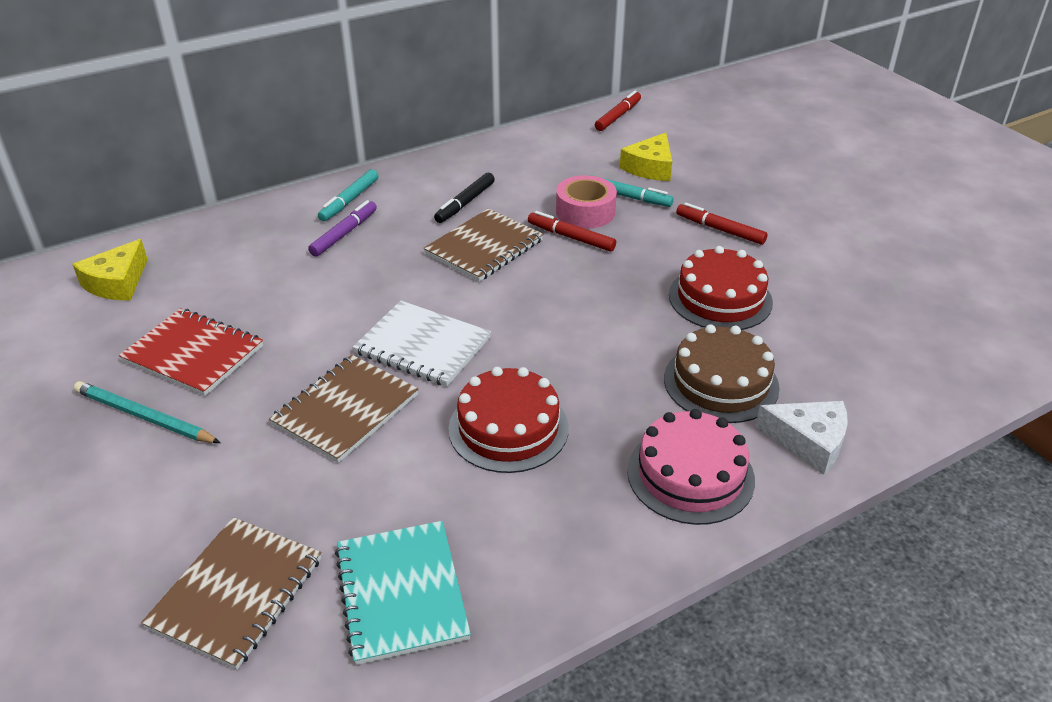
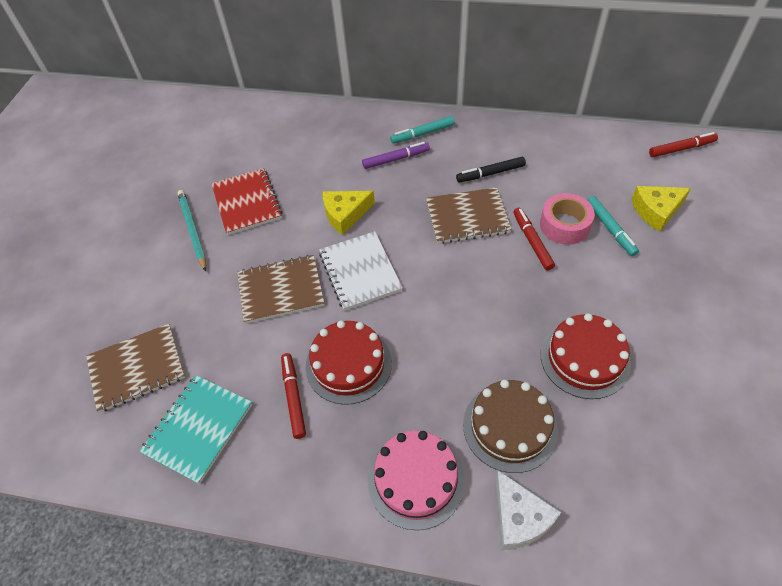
camera: 45 degrees right, 15 degrees up
(117, 282) = (255, 131): yellow cheese -> yellow cheese (345, 214)
(720, 230) = (651, 299): red marker -> red marker (293, 397)

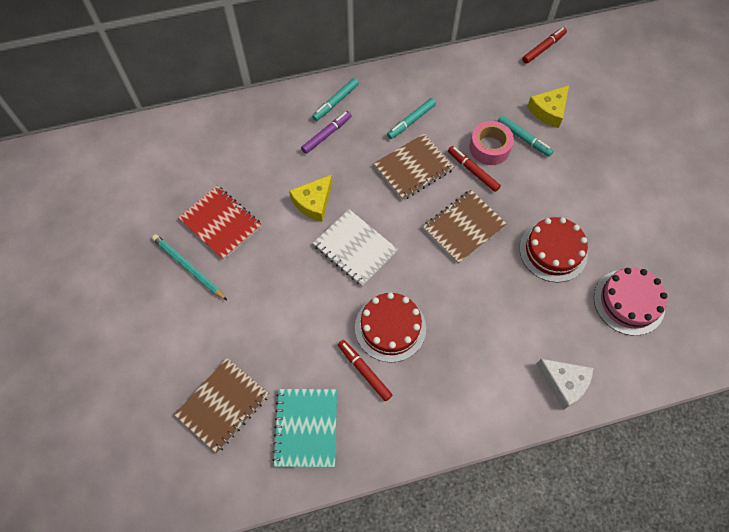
camera: 30 degrees left, 10 degrees up
(281, 290) = (300, 290): brown notebook -> brown notebook (464, 227)
(416, 479) = (485, 389): pink cake -> pink cake (629, 302)
(490, 173) = (411, 121): black marker -> turquoise marker
(510, 426) = (528, 323): brown cake -> none

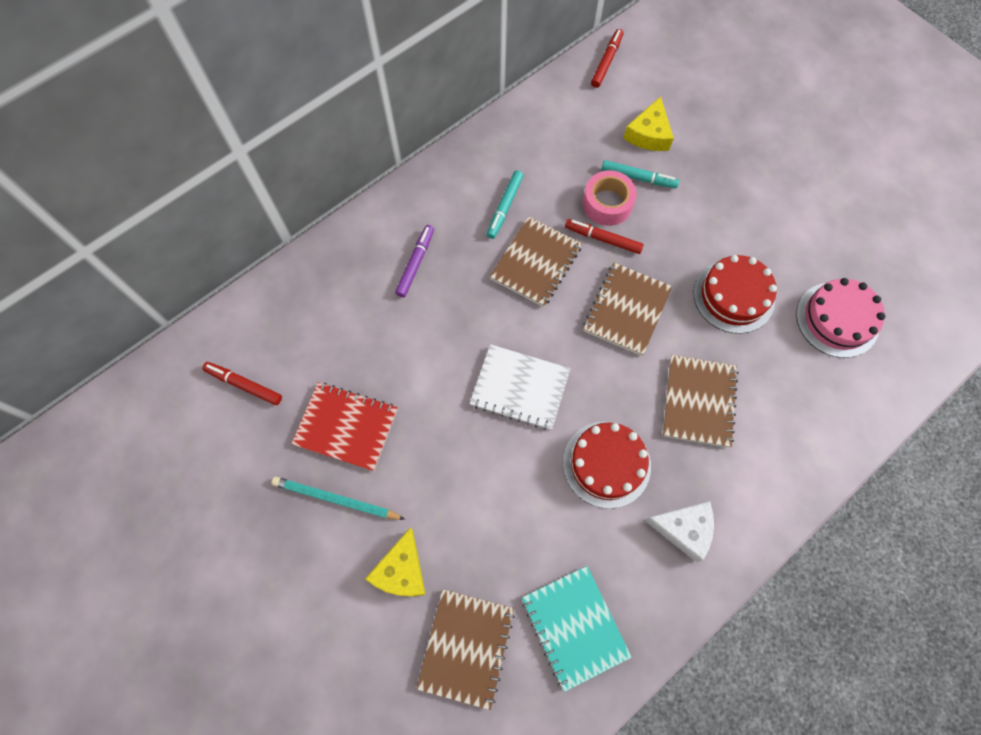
camera: 25 degrees left, 5 degrees up
(313, 202) = (443, 353): yellow cheese -> yellow cheese (401, 570)
(335, 102) = (405, 219): turquoise marker -> none
(364, 371) = (604, 529): red marker -> red marker (244, 385)
(484, 314) = (698, 401): none -> brown notebook
(564, 383) = (818, 440): white cheese -> white cheese (684, 529)

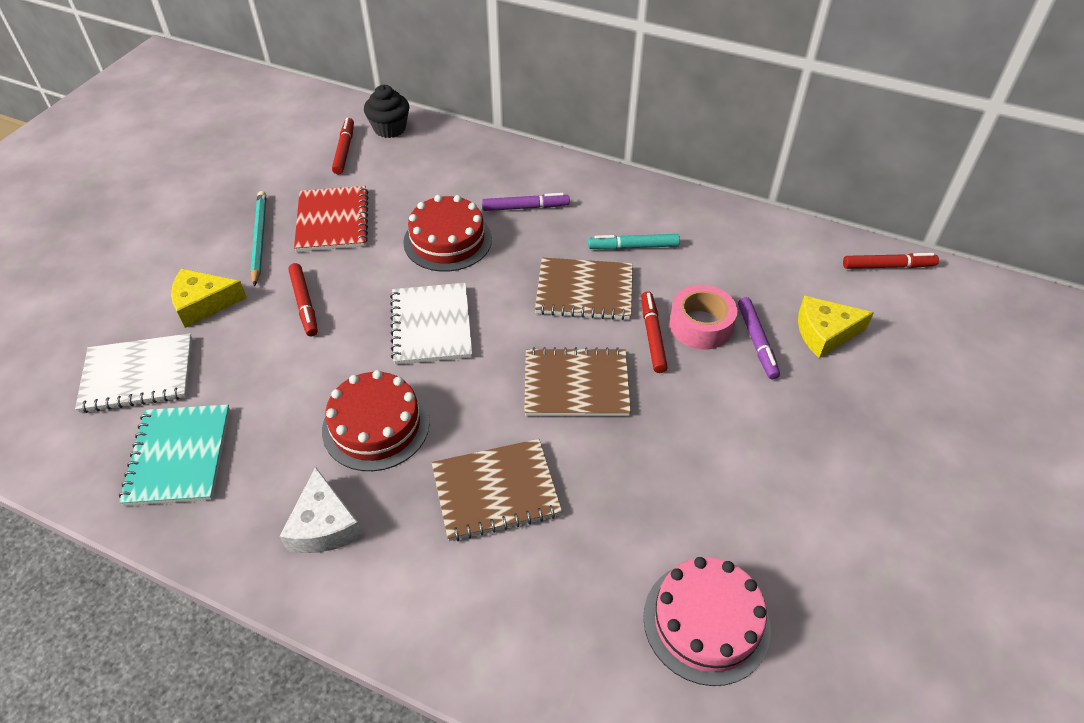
camera: 65 degrees right, 20 degrees down
(234, 333) = (390, 128): none -> black cupcake
(445, 481) = (304, 304): none -> red marker
(466, 647) = (138, 375): brown notebook -> white notebook
(574, 627) = (179, 456): turquoise notebook -> turquoise notebook turned 45 degrees counterclockwise
(638, 178) = (757, 342): turquoise marker -> purple marker
(733, 296) = (662, 485): red cake -> red cake (447, 240)

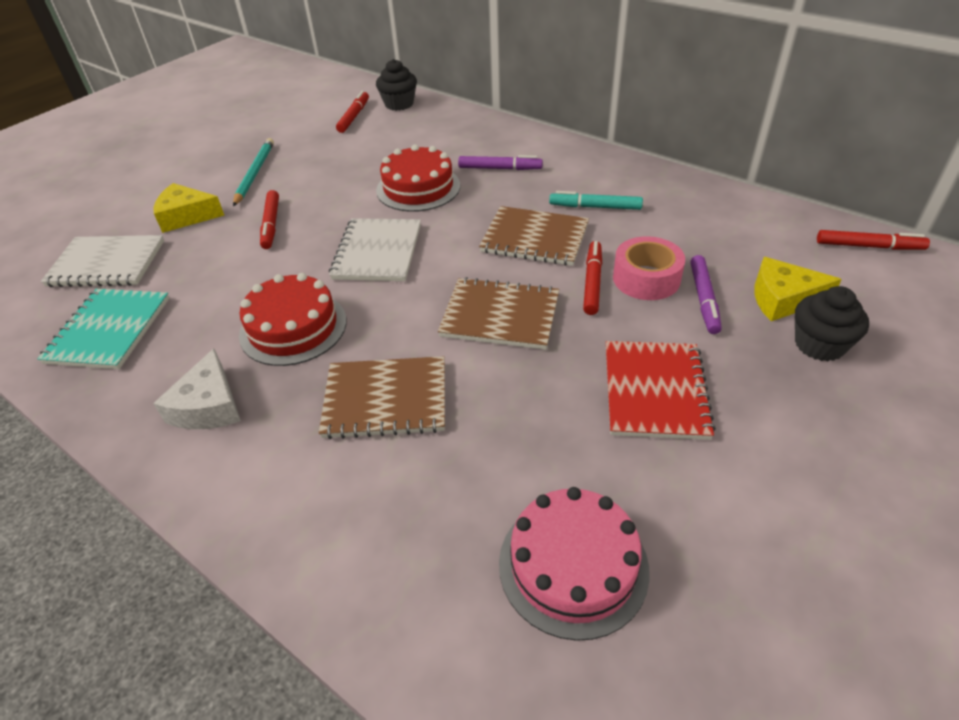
camera: 15 degrees right, 5 degrees down
(332, 221) = (322, 165): red notebook -> red notebook (654, 391)
(863, 377) = (819, 345): none -> black cupcake

